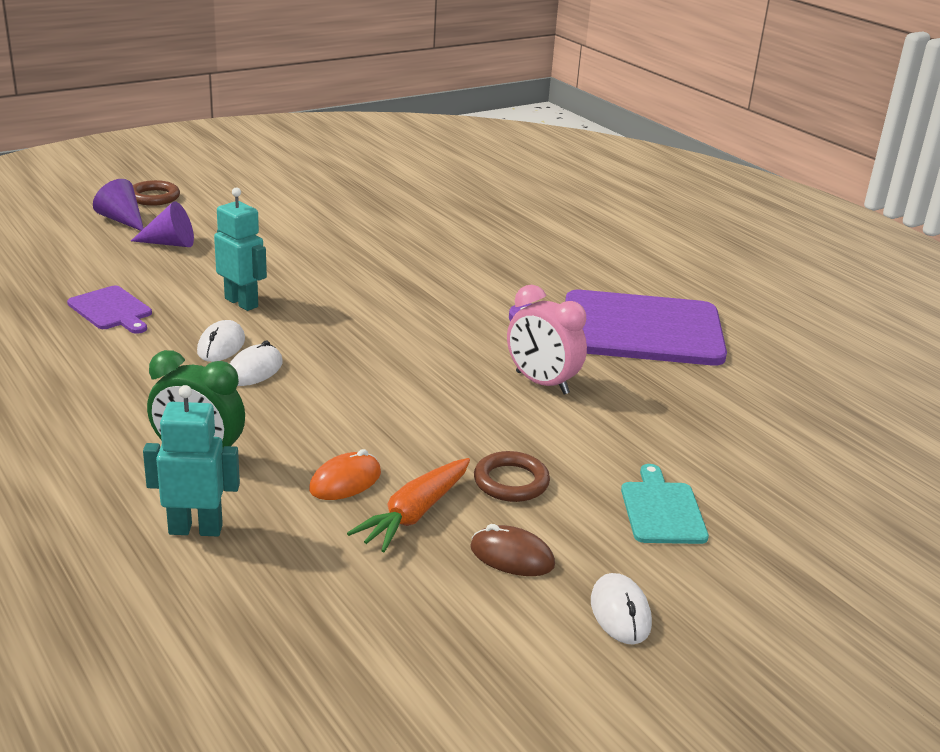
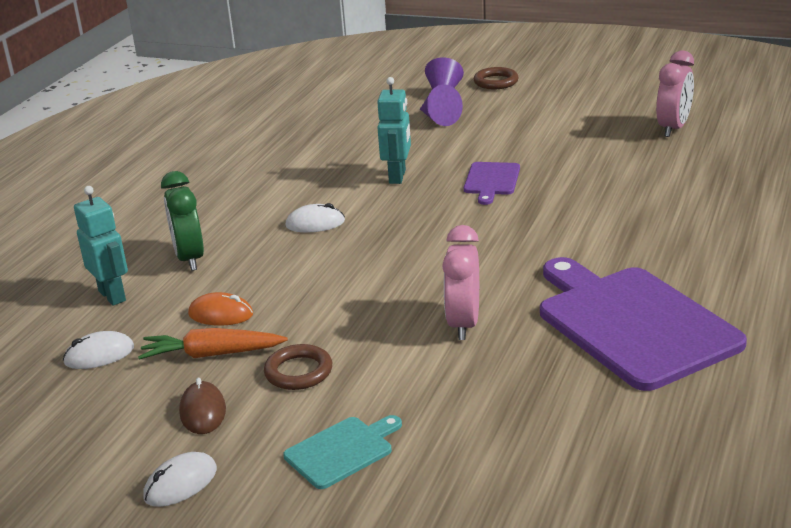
camera: 60 degrees right, 0 degrees up
(111, 310) = (321, 151): purple cutting board -> purple cutting board (491, 181)
(221, 346) = (329, 199): white mouse -> white mouse (99, 355)
(380, 191) = (673, 128): none -> pink clock

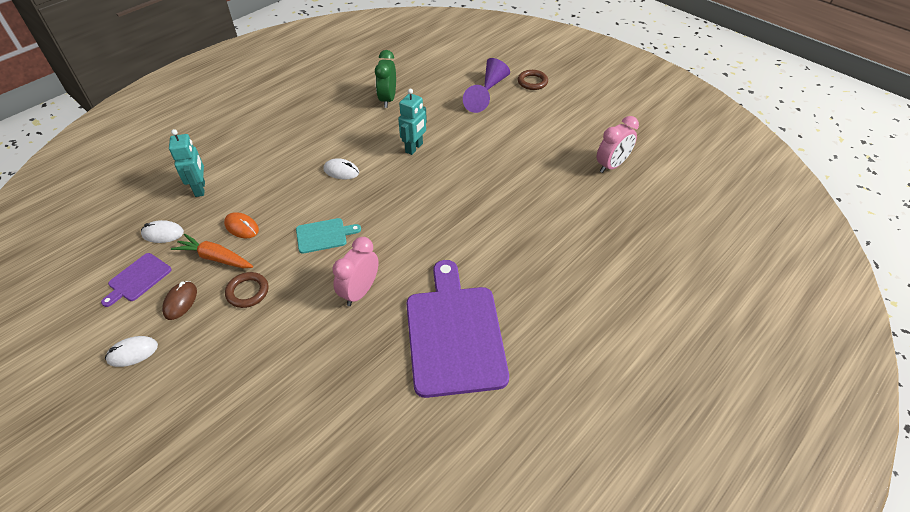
camera: 20 degrees right, 20 degrees up
(190, 258) = (257, 174): green clock -> green clock (388, 99)
(342, 451) = (225, 366): turquoise cutting board -> turquoise cutting board (324, 235)
(491, 181) = (464, 172): purple cutting board -> purple cutting board (138, 279)

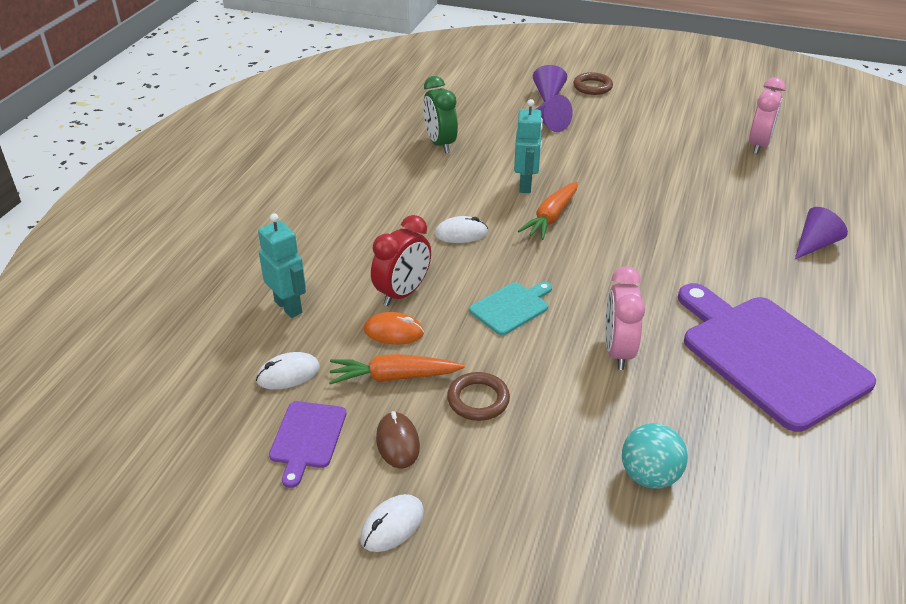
camera: 25 degrees left, 10 degrees down
(270, 202) = (403, 293): none -> red clock
(298, 385) = (649, 476): none -> turquoise ball
(408, 178) = (551, 217): none -> orange carrot
(573, 261) = (815, 244): none -> purple cone

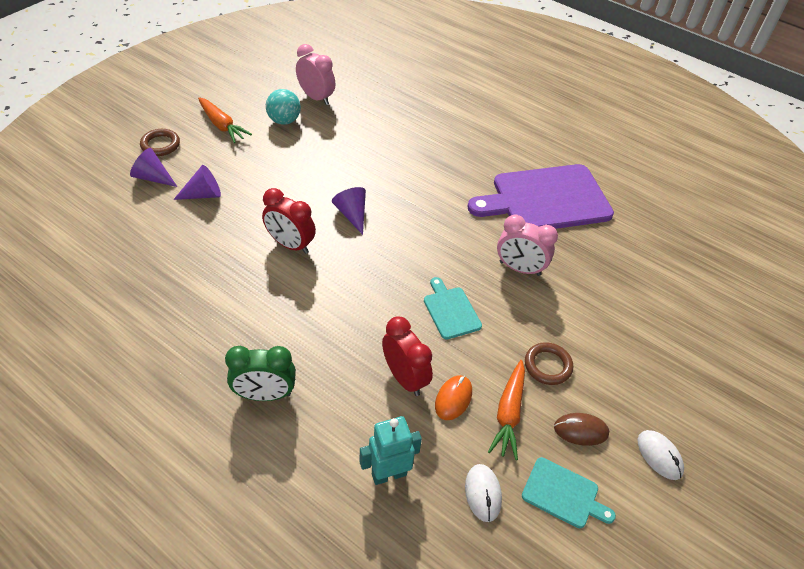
camera: 75 degrees left, 10 degrees up
(307, 438) = (563, 494): purple cutting board -> turquoise cutting board
(440, 144) = (182, 281): green clock -> green clock (265, 394)
(461, 233) = (338, 311): white mouse -> none
(526, 185) = (290, 245): turquoise robot -> red clock
(551, 217) = (346, 246): orange carrot -> orange carrot (222, 125)
(649, 476) = (635, 298): turquoise ball -> turquoise ball (284, 121)
(815, 244) = (446, 128): purple cone -> purple cone (352, 214)

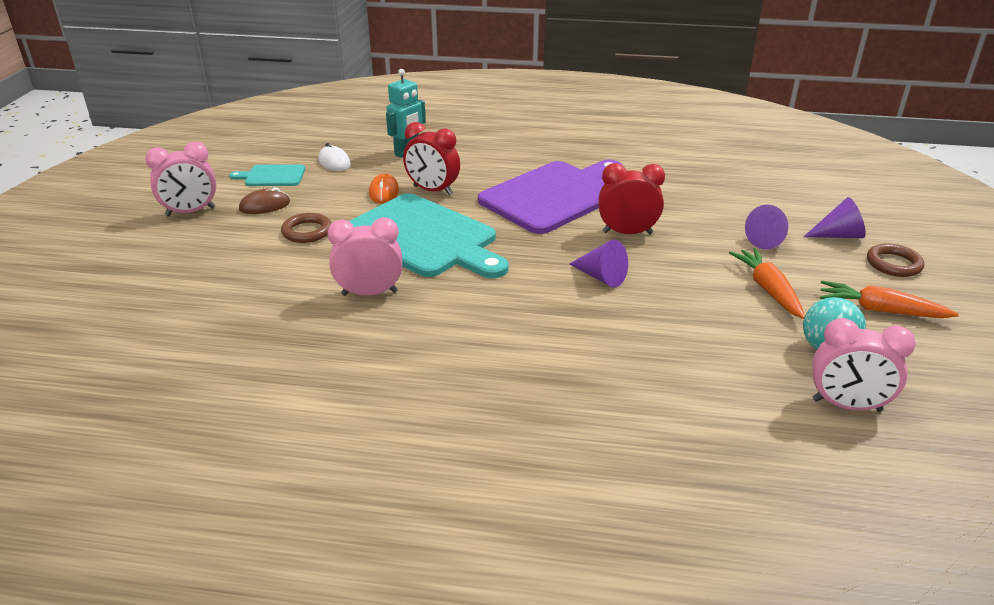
camera: 155 degrees right, 15 degrees down
(265, 394) = (529, 156): green clock -> none
(451, 310) = (424, 238): turquoise cutting board -> turquoise cutting board, size x2.17
(508, 414) = (332, 197): orange carrot -> orange carrot (768, 289)
(545, 199) = (370, 386): purple cutting board -> purple cutting board (555, 195)
(659, 456) = (190, 212): white mouse -> pink clock

